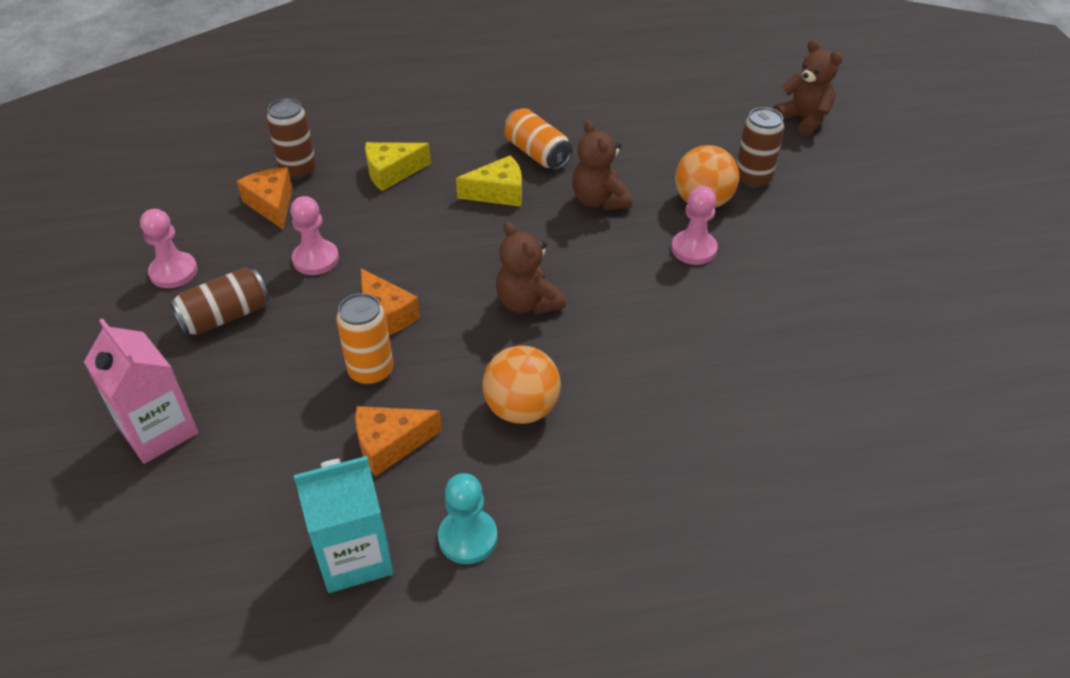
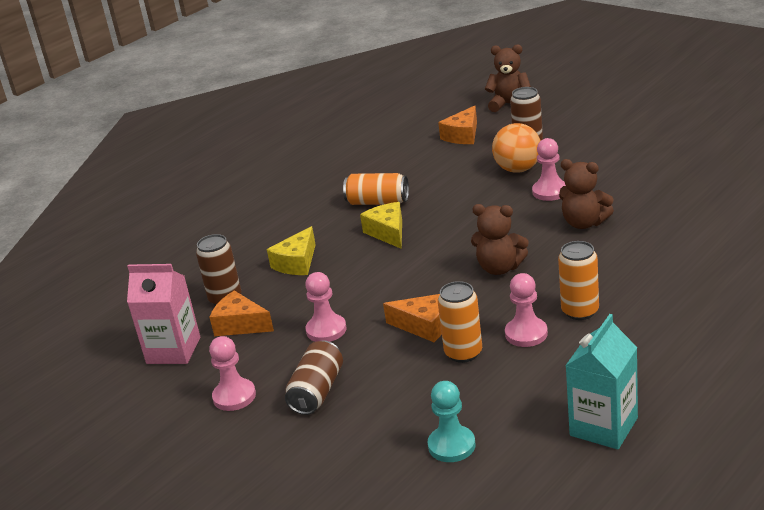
camera: 35 degrees left, 15 degrees down
(158, 431) = (379, 465): pink carton -> pink carton (173, 350)
(390, 444) = (535, 373): orange cheese -> orange cheese (463, 135)
(444, 394) = (526, 334): none -> pink pawn
(468, 537) = (648, 377): turquoise pawn -> turquoise pawn (451, 445)
(498, 193) = (388, 232): yellow cheese -> yellow cheese turned 60 degrees counterclockwise
(521, 409) = (580, 311): orange ball -> orange can
(599, 200) = (457, 201): brown teddy bear -> brown teddy bear (584, 223)

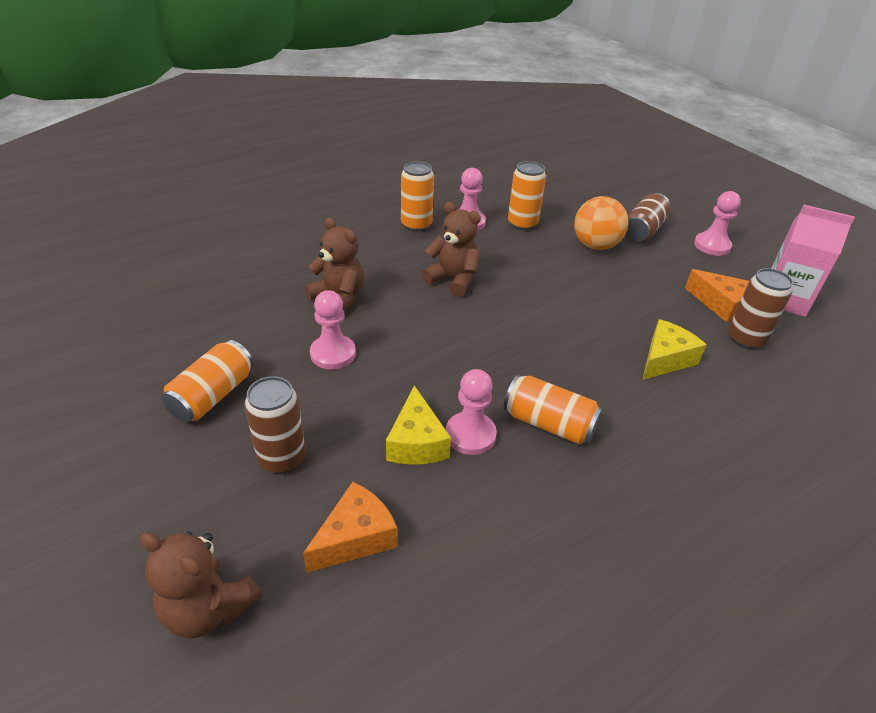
camera: 170 degrees left, 10 degrees up
(326, 330) = (633, 274): pink pawn -> pink pawn (470, 435)
(388, 232) = (549, 364): yellow cheese -> yellow cheese (416, 442)
(424, 326) = (545, 251): orange cheese -> none
(451, 445) = (554, 179): turquoise pawn -> none
(518, 169) = (336, 409): orange ball -> orange ball (595, 246)
(601, 152) = (213, 396): none -> orange can
(603, 427) = (458, 165): turquoise carton -> none

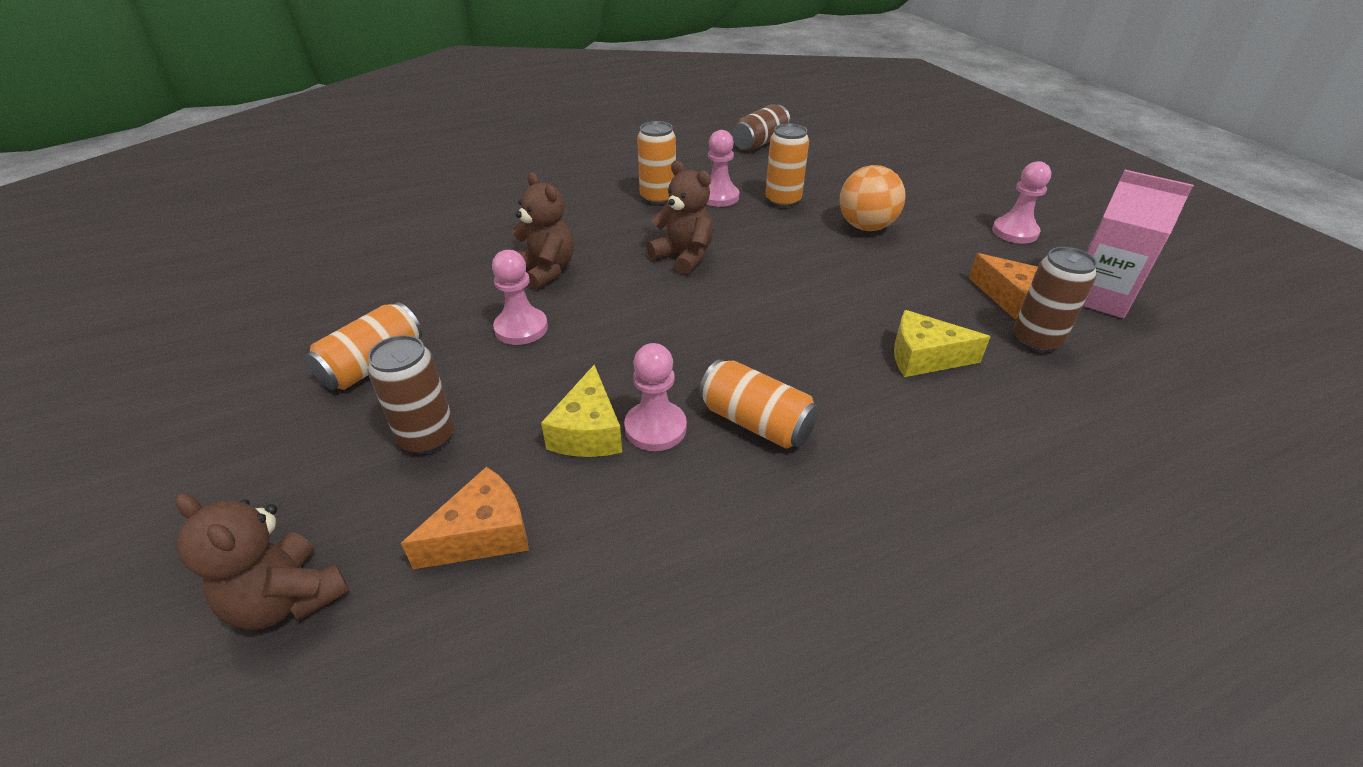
camera: 10 degrees right, 0 degrees up
(643, 231) = (929, 213): brown can -> brown can (760, 142)
(665, 359) = (924, 357): yellow cheese -> yellow cheese turned 135 degrees counterclockwise

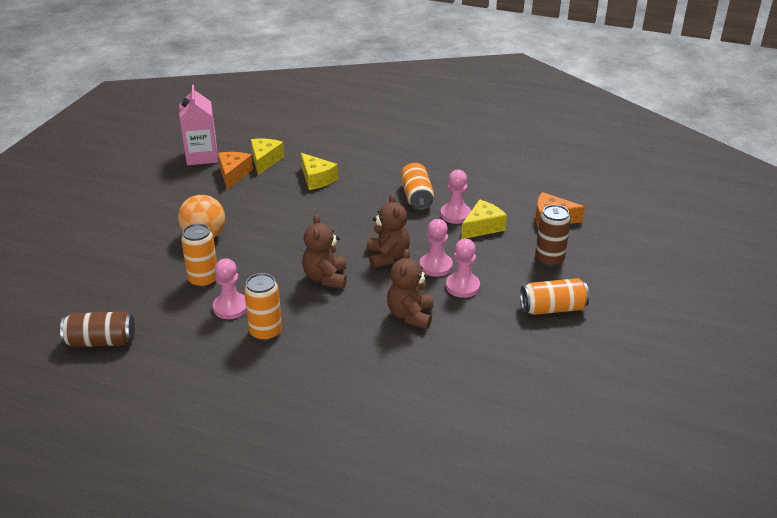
camera: 135 degrees left, 5 degrees down
(288, 599) = (629, 235): brown teddy bear -> brown teddy bear (387, 257)
(1015, 232) = (151, 192): pink pawn -> pink pawn (436, 266)
(1036, 340) = (265, 161): brown can -> yellow cheese

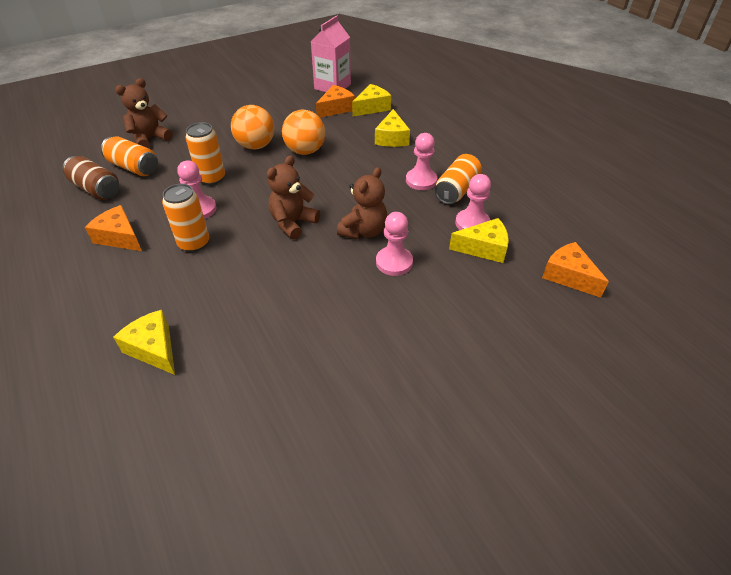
camera: 40 degrees right, 10 degrees up
(191, 362) = (119, 237): none -> orange cheese
(256, 221) = (305, 151): none -> orange ball
(343, 410) = (154, 349): none -> yellow cheese
(410, 315) = (314, 296): brown teddy bear -> brown teddy bear (150, 139)
(462, 286) = (393, 296): pink pawn -> pink pawn (421, 180)
(549, 260) = (514, 318): brown can -> none
(552, 308) = (454, 373): orange can -> orange can (134, 167)

